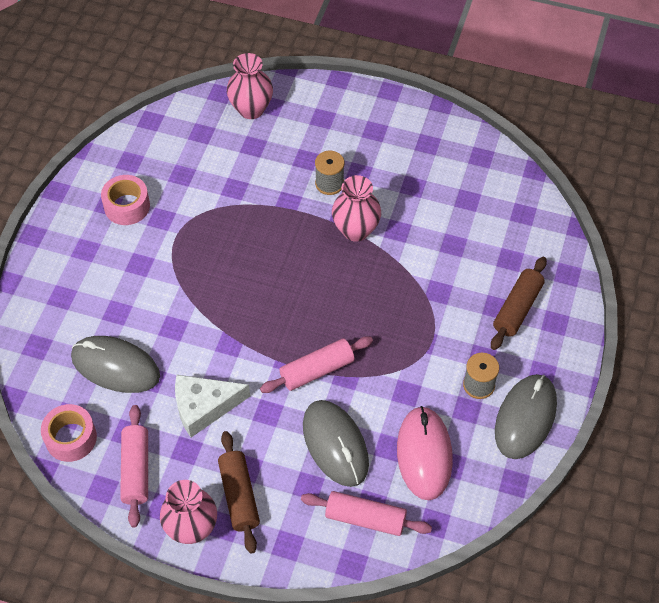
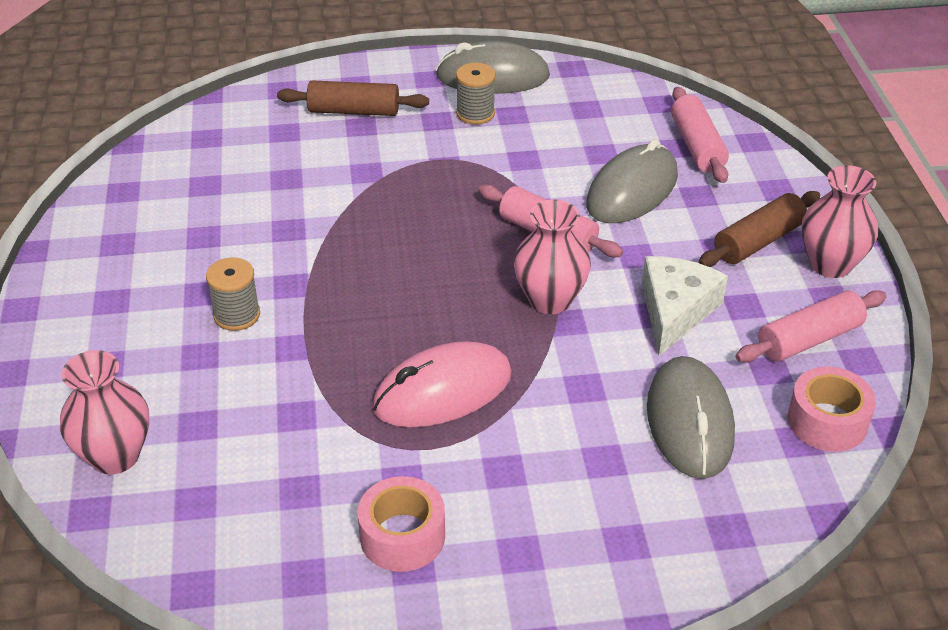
camera: 115 degrees left, 15 degrees down
(204, 407) = (675, 311): white cheese -> white cheese turned 120 degrees counterclockwise
(355, 230) = (309, 265): pink vase -> pink vase (550, 300)
(424, 454) = (590, 128): pink mouse -> pink mouse (443, 391)

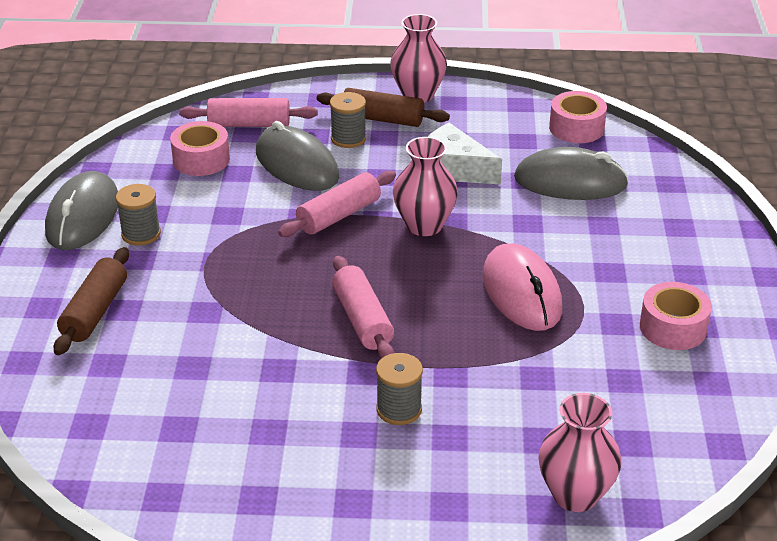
camera: 80 degrees left, 5 degrees down
(615, 126) = (201, 159): none -> pink tape
(702, 220) = (348, 138): none -> grey spool
(758, 241) = (382, 119): brown rolling pin -> brown rolling pin turned 45 degrees counterclockwise
(809, 339) = (495, 119): pink rolling pin -> pink rolling pin (362, 319)

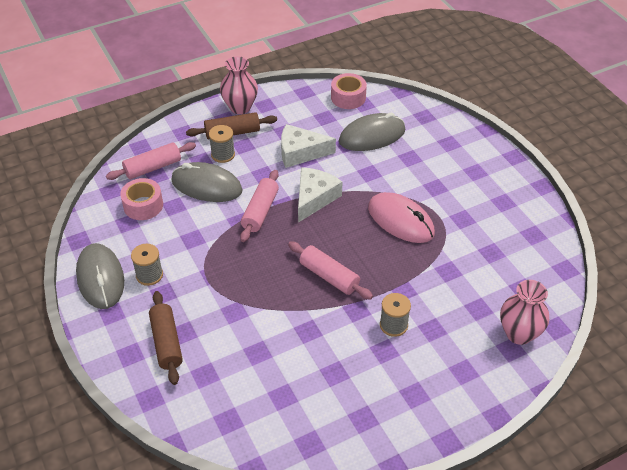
camera: 30 degrees left, 10 degrees up
(424, 225) = (314, 198): pink vase -> white cheese
(673, 328) = (492, 209): pink tape -> none

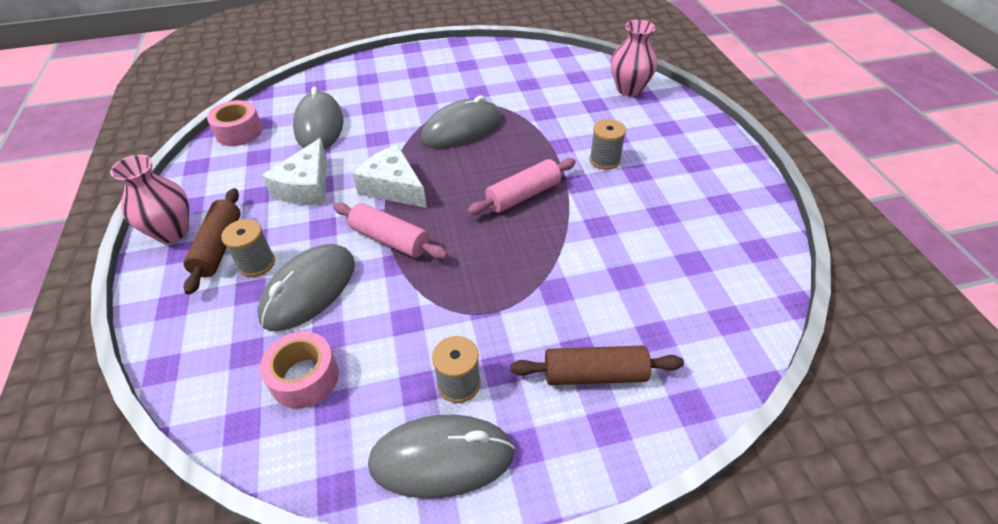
camera: 75 degrees left, 0 degrees up
(153, 167) = (225, 355): pink rolling pin -> none
(400, 221) = (461, 129): pink mouse -> grey mouse

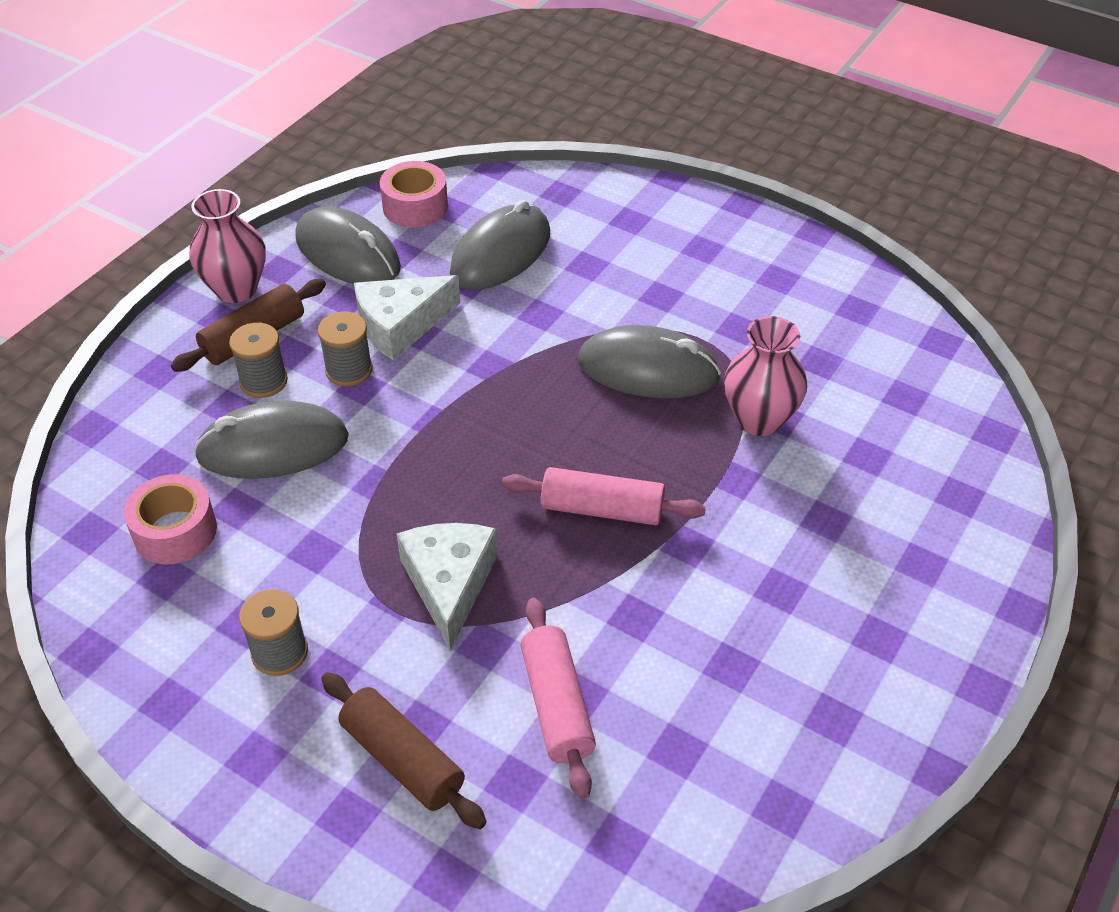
camera: 45 degrees right, 0 degrees up
(390, 239) = (403, 451): pink rolling pin -> pink rolling pin (556, 705)
(393, 187) = (481, 390): white cheese -> white cheese (449, 584)
(441, 458) = (186, 702): grey mouse -> grey mouse (348, 253)
(604, 160) = (763, 541): grey spool -> grey spool (349, 370)
(629, 89) = (953, 467): pink vase -> pink vase (759, 419)

